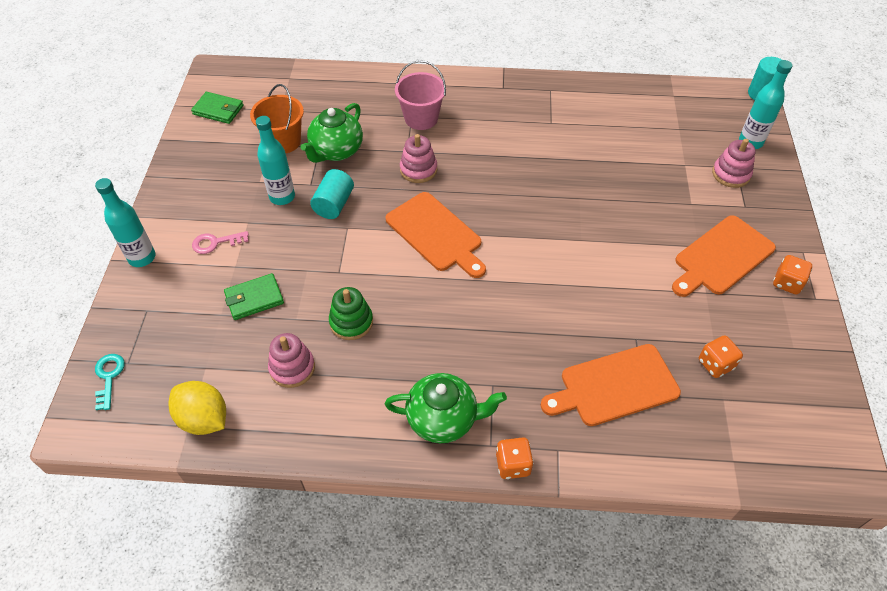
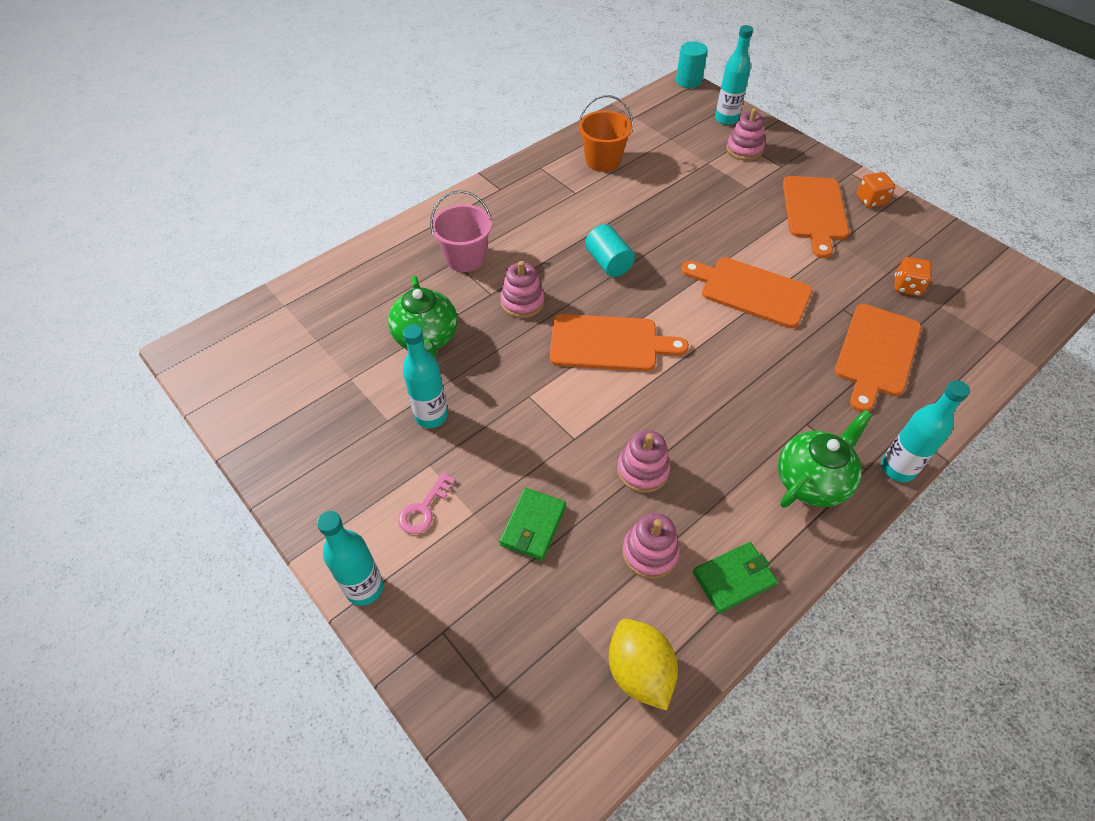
camera: 45 degrees left, 0 degrees up
(109, 377) = (495, 730): turquoise key -> none
(204, 419) = (639, 671): yellow lemon -> yellow lemon turned 75 degrees clockwise
(218, 110) = (247, 385): green wallet -> green wallet (733, 578)
(283, 141) = (362, 366): orange bucket -> orange bucket (602, 160)
(334, 204) = (489, 385): turquoise cylinder -> turquoise cylinder (608, 263)
(351, 322) = (642, 470): green stacking toy -> pink stacking toy
(513, 465) = (897, 468): orange dice -> turquoise bottle
(582, 274) = (751, 291): none -> orange cutting board

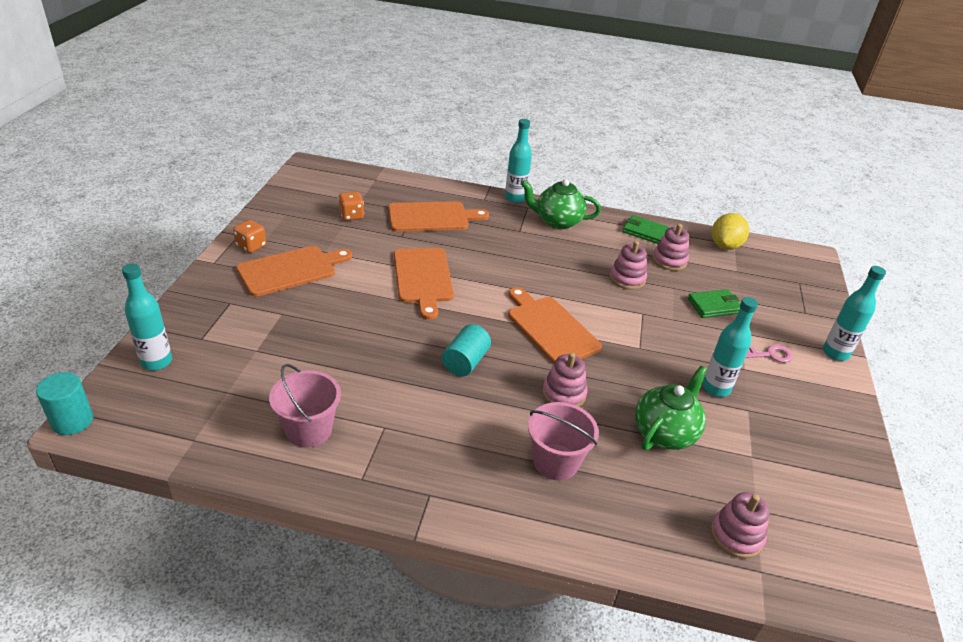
camera: 130 degrees left, 15 degrees down
(602, 160) = (309, 430): orange bucket -> pink bucket
(744, 150) = (214, 333): pink stacking toy -> pink stacking toy (736, 536)

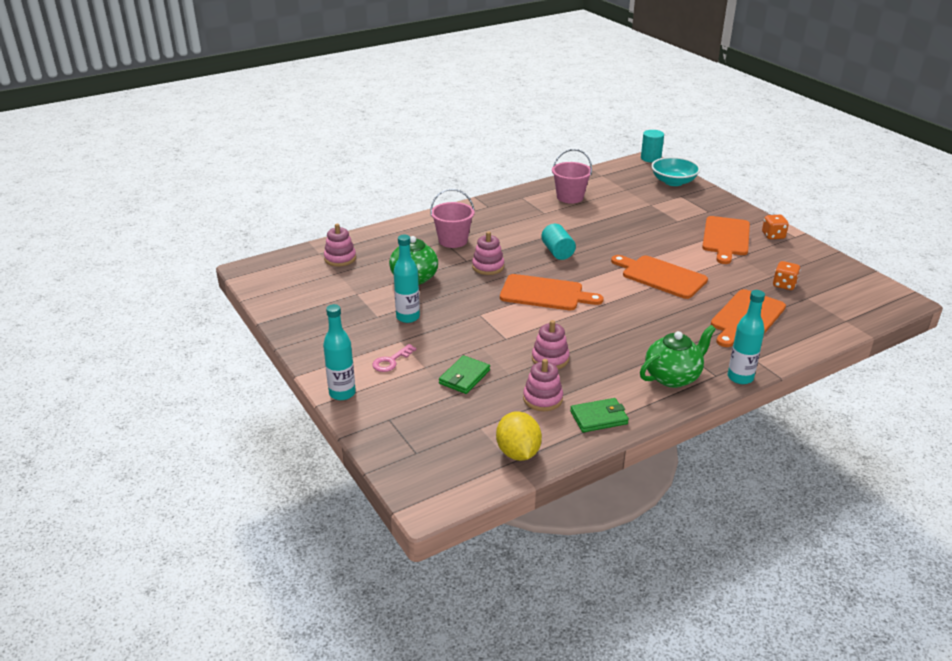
camera: 140 degrees right, 5 degrees down
(156, 362) = (673, 182): turquoise bottle -> turquoise bowl

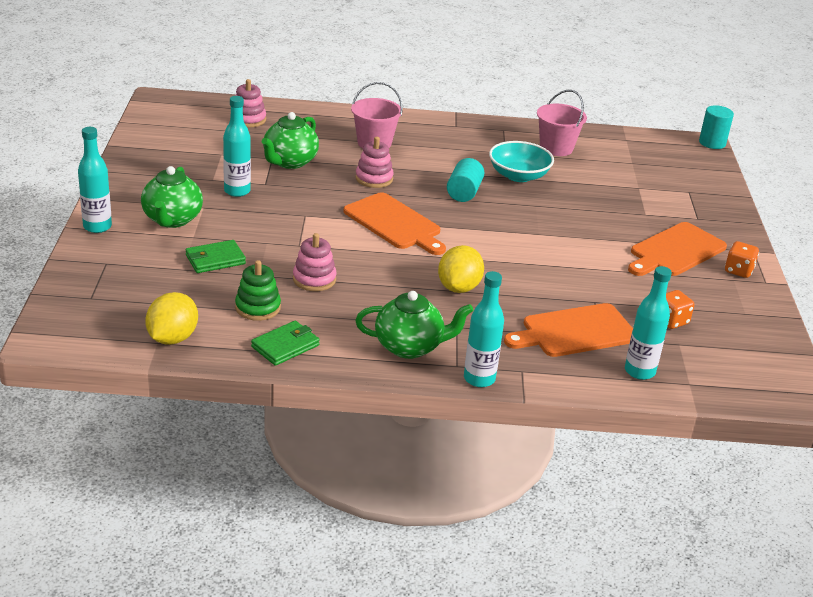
camera: 30 degrees right, 0 degrees up
(391, 361) = (172, 220): pink key -> green teapot
(542, 399) = (258, 307): pink stacking toy -> green stacking toy
(599, 417) = (285, 346): green wallet -> green wallet turned 60 degrees counterclockwise
(644, 320) = (459, 287): none -> yellow lemon
(661, 276) = (540, 256): orange cutting board -> none
(673, 182) = (702, 175): turquoise bowl -> turquoise bowl (518, 175)
(812, 326) = (639, 371): none -> turquoise bottle

